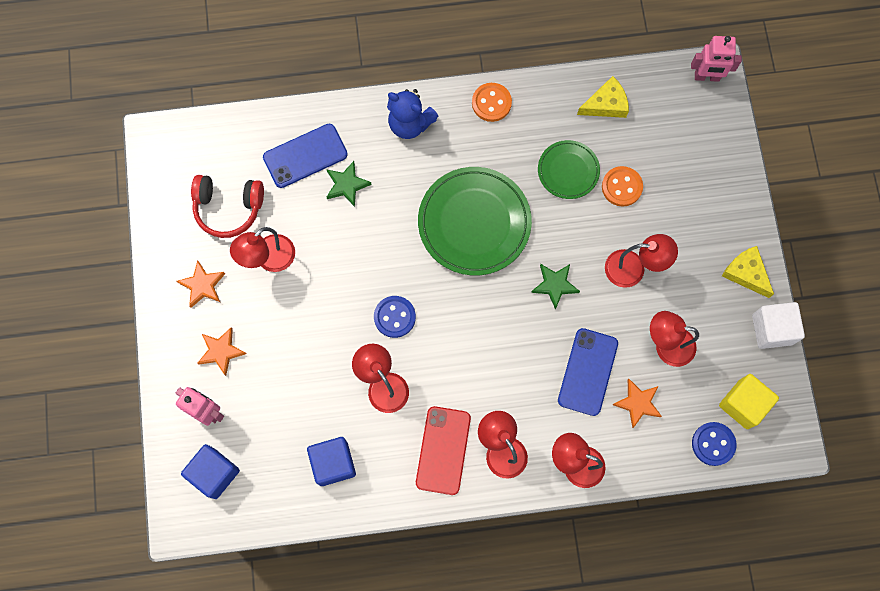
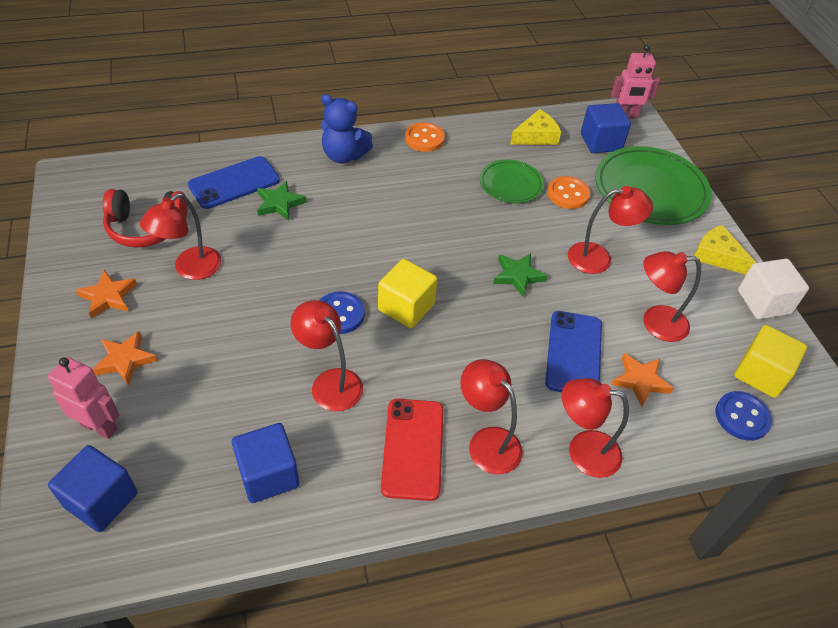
camera: 10 degrees left, 25 degrees down
(452, 313) = (406, 307): none -> yellow cube
(474, 223) = (420, 228): green plate -> green plate (650, 190)
(671, 116) = (601, 142): none -> blue cube

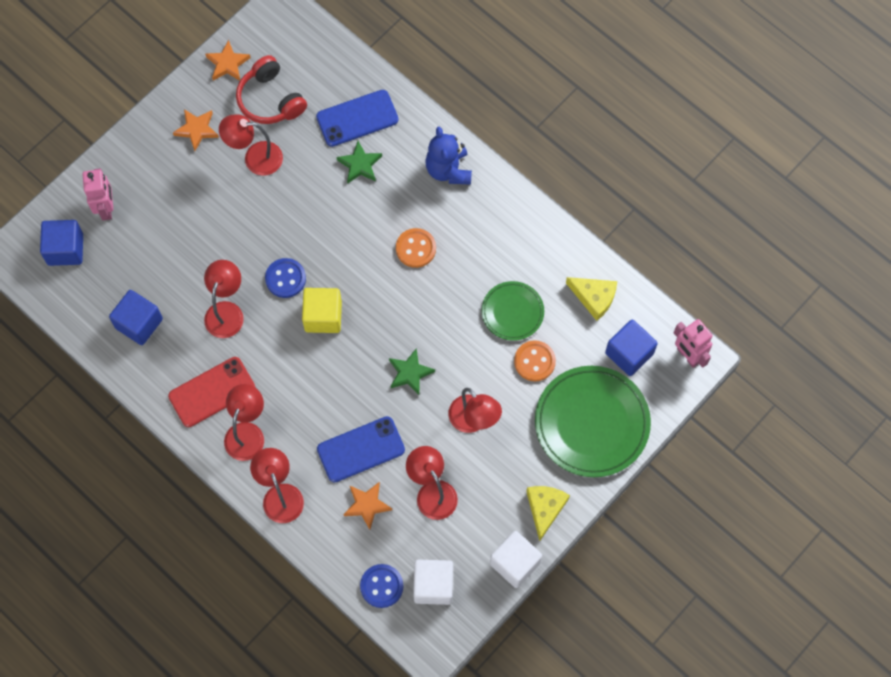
camera: 60 degrees right, 20 degrees up
(125, 360) = (158, 182): orange star -> orange star (228, 63)
(234, 183) = (357, 118): blue phone -> blue phone turned 45 degrees counterclockwise
(424, 139) = (518, 214): orange button -> orange button (416, 248)
(760, 374) = (433, 585): yellow cube -> white cube

